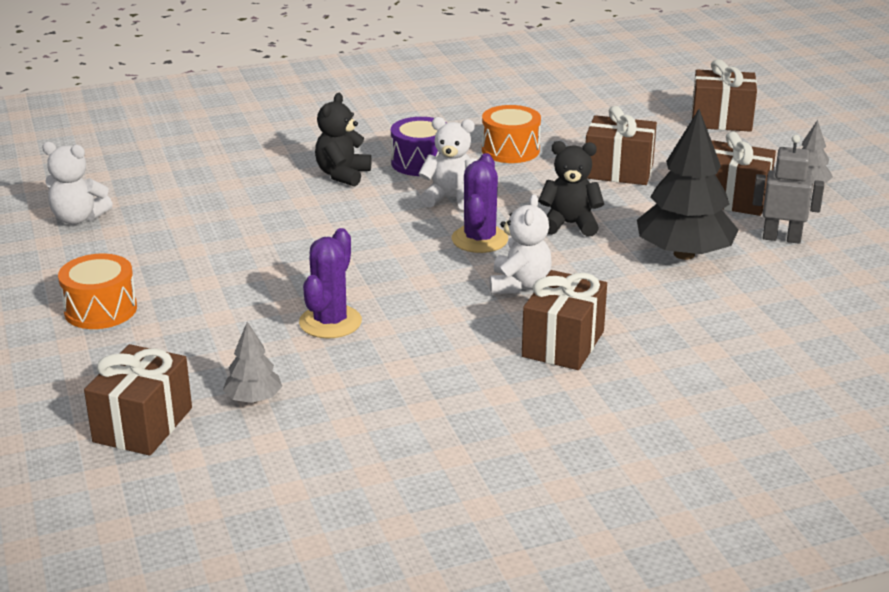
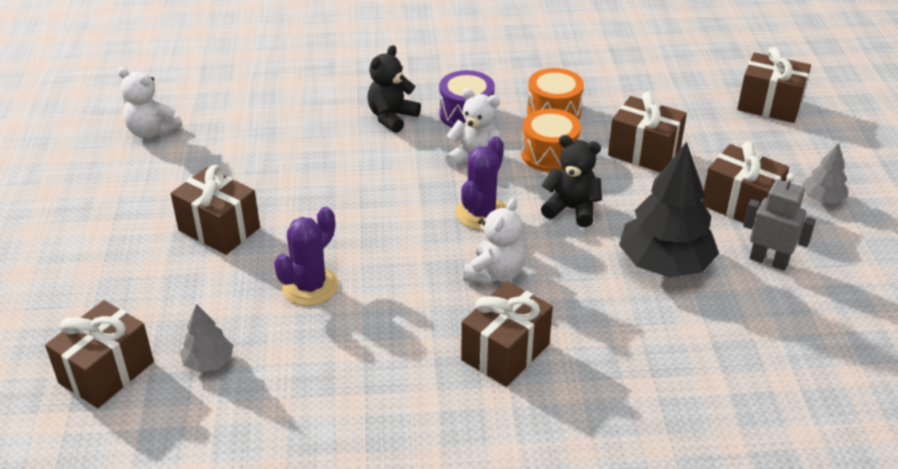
camera: 15 degrees right, 10 degrees up
(100, 310) = (127, 236): orange drum -> orange drum (549, 154)
(203, 289) = (219, 229): none -> brown gift

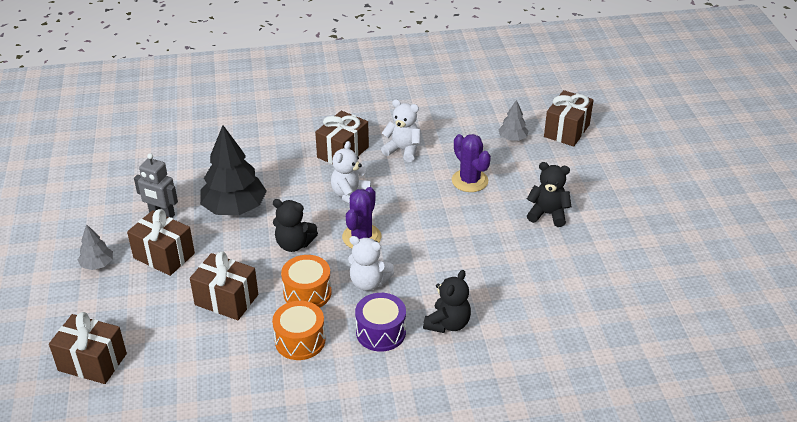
camera: 175 degrees right, 0 degrees up
(151, 131) = (651, 295): white teddy bear -> white teddy bear (403, 150)
(219, 229) = (547, 214): brown gift -> black teddy bear
(310, 286) = (469, 181): purple cactus -> purple cactus turned 60 degrees counterclockwise

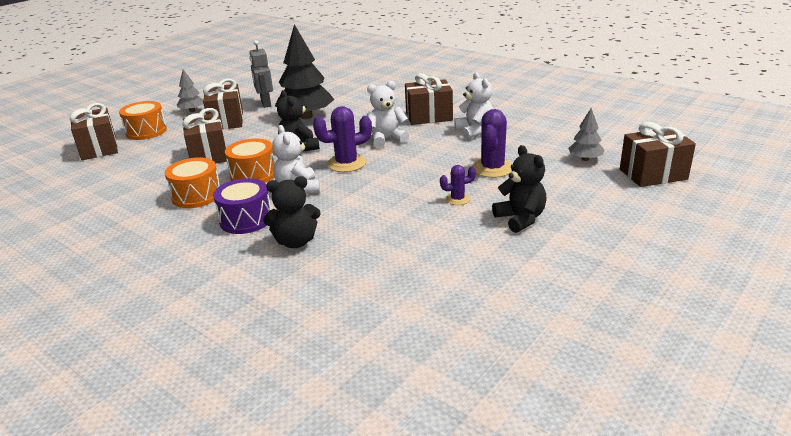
camera: 50 degrees right, 10 degrees down
(100, 315) = (146, 131): none -> orange drum
(489, 221) = (457, 199): none -> purple cactus

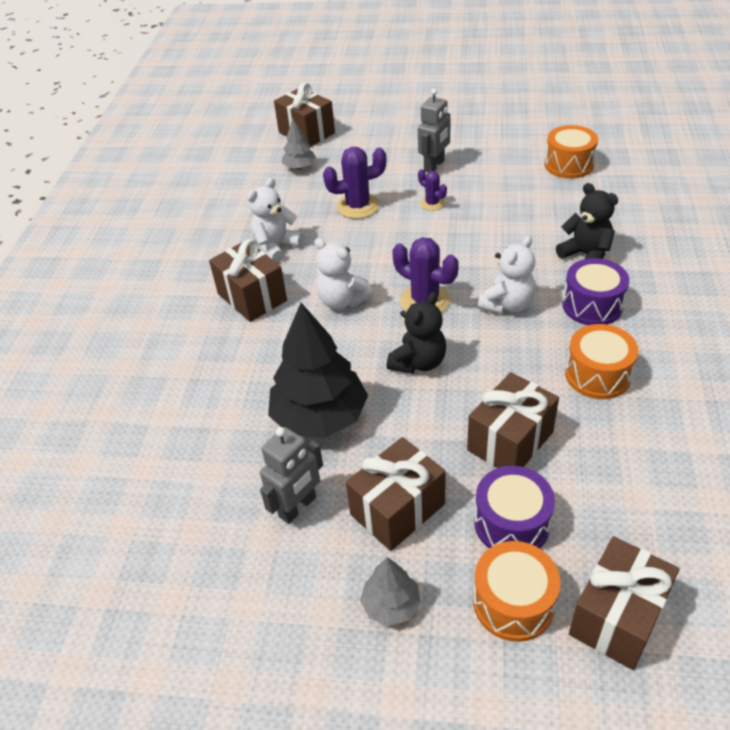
camera: 120 degrees left, 15 degrees up
(173, 141) = (511, 523): none -> purple drum
(253, 174) = (514, 359): orange drum -> orange drum (569, 165)
(520, 219) = (434, 166): black teddy bear -> grey robot

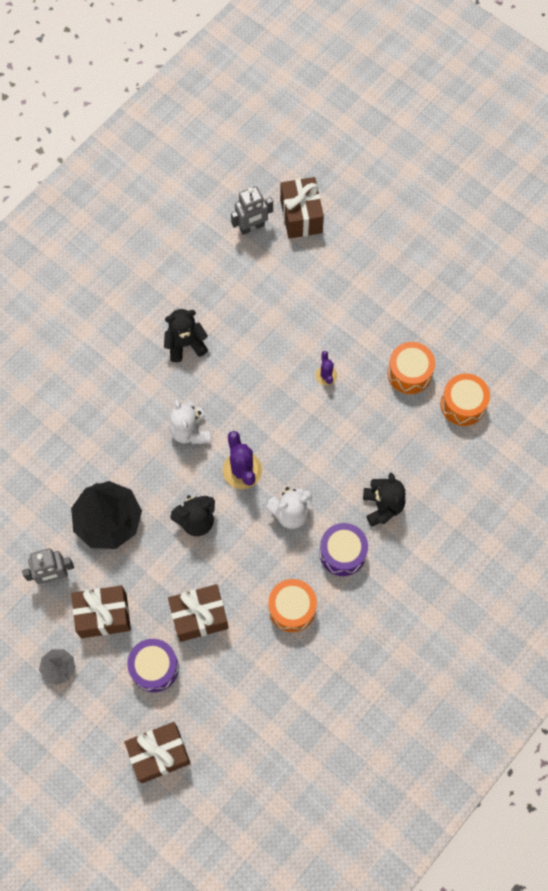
camera: 30 degrees right, 25 degrees up
(252, 297) = (136, 385): brown gift -> none
(276, 247) = (185, 344): white teddy bear -> black teddy bear
(299, 167) = (264, 259): grey tree -> none
(358, 206) = (272, 339): purple cactus -> none
(434, 166) = (363, 332): grey robot -> grey robot (252, 227)
(513, 602) = (117, 710): orange drum -> orange drum (409, 373)

